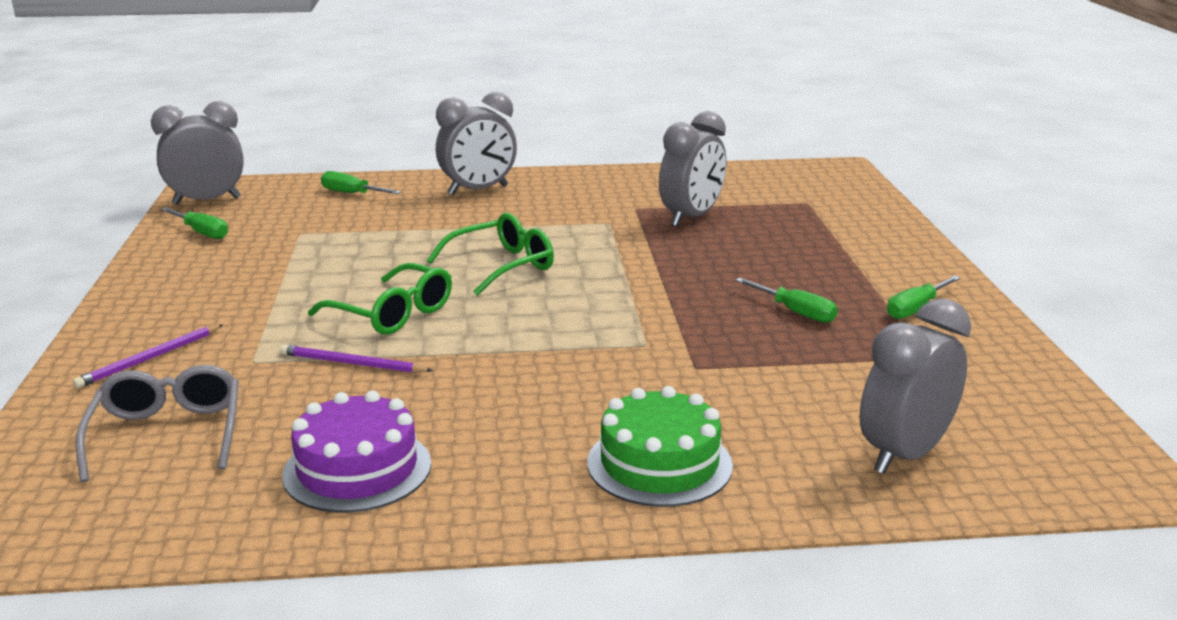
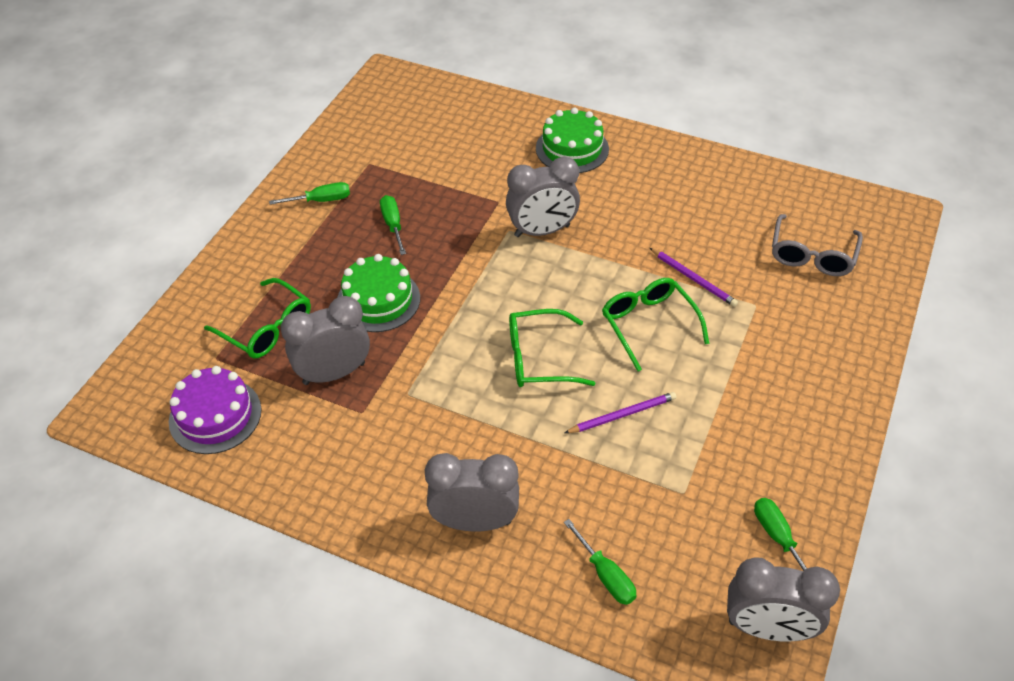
camera: 150 degrees left, 25 degrees up
(149, 359) = (824, 334): purple pencil -> purple pencil (622, 415)
(357, 469) = (716, 195): purple cake -> purple cake (215, 415)
(719, 260) = (378, 300): none -> green cake
(796, 223) = (266, 328): none -> green glasses
(905, 455) = (459, 115): grey clock -> grey clock (542, 231)

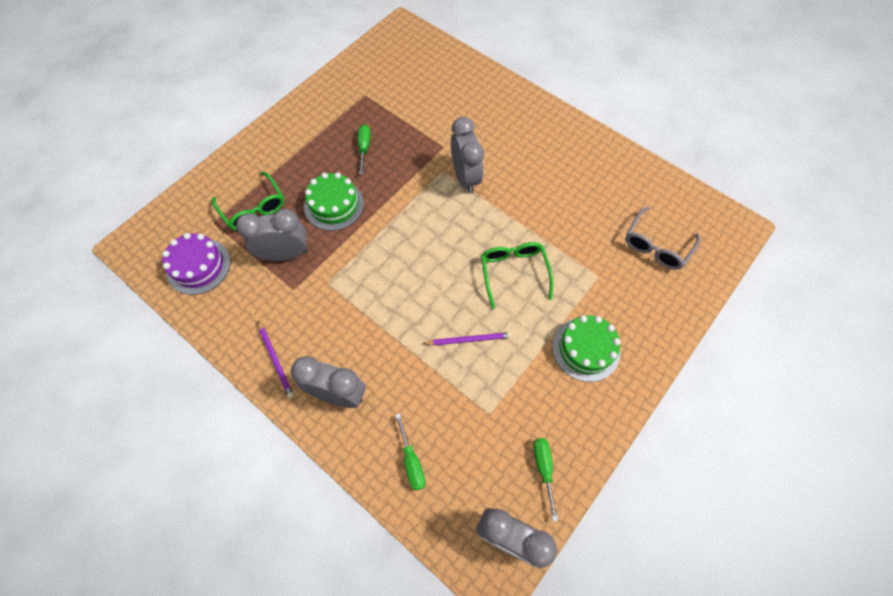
camera: 15 degrees right, 15 degrees up
(321, 200) = (322, 117): green screwdriver -> none
(540, 358) = (427, 279): green glasses -> none
(542, 231) = (465, 177): grey clock -> grey clock turned 105 degrees counterclockwise
(572, 149) = (511, 115): green cake -> green cake (586, 349)
(693, 279) = (560, 243): purple pencil -> purple pencil (276, 360)

